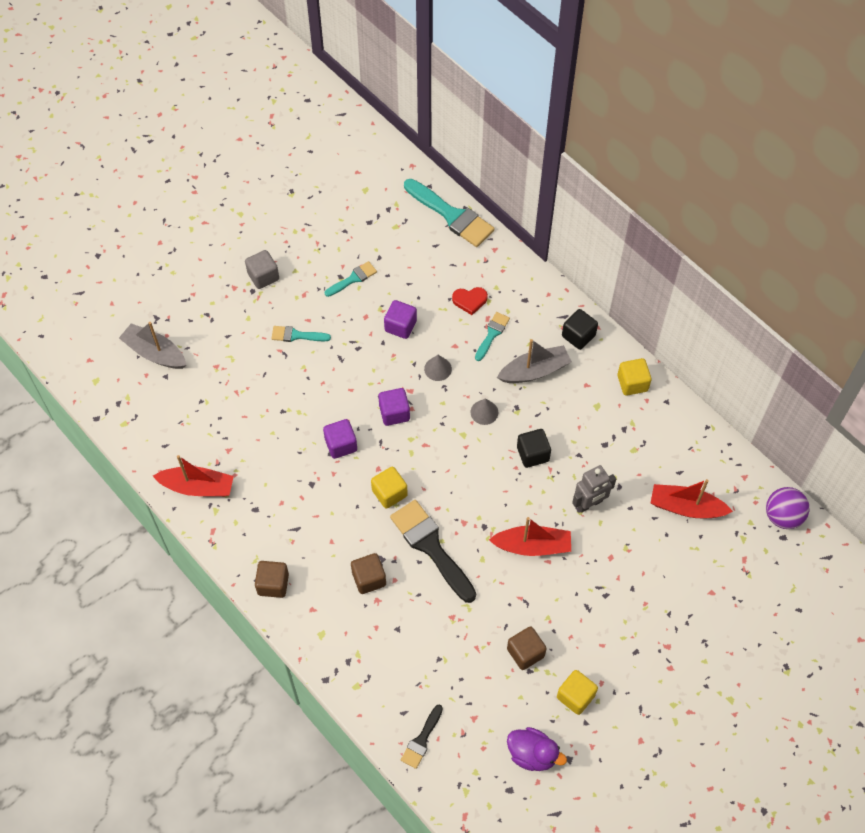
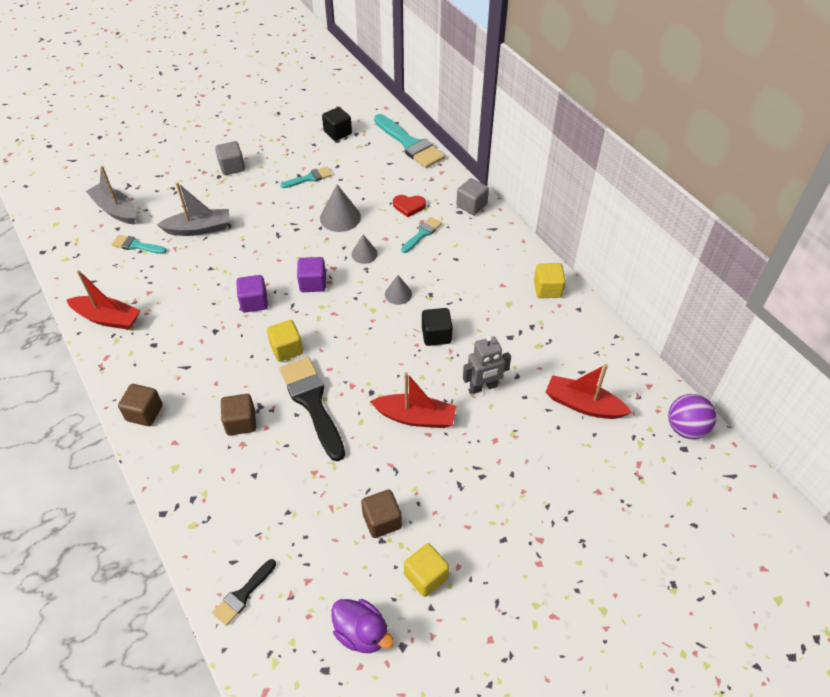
camera: 10 degrees right, 10 degrees down
(296, 335) = (245, 213): turquoise brush -> turquoise brush (136, 245)
(400, 326) = (340, 217): purple cube -> grey cone
(535, 371) = (455, 267): grey boat -> grey boat (199, 229)
(536, 290) = (471, 205): none -> grey cube
(578, 336) = (503, 245): black cube -> black cube (337, 133)

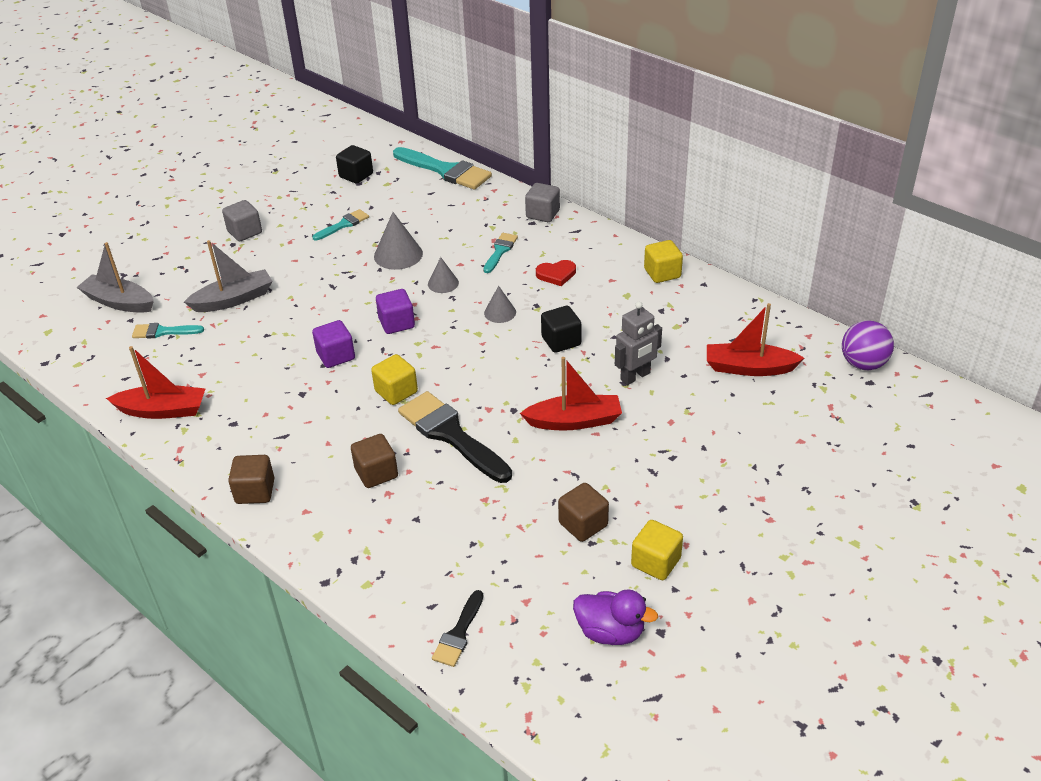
camera: 15 degrees left, 10 degrees down
(409, 206) = (472, 228): red heart -> red heart (556, 274)

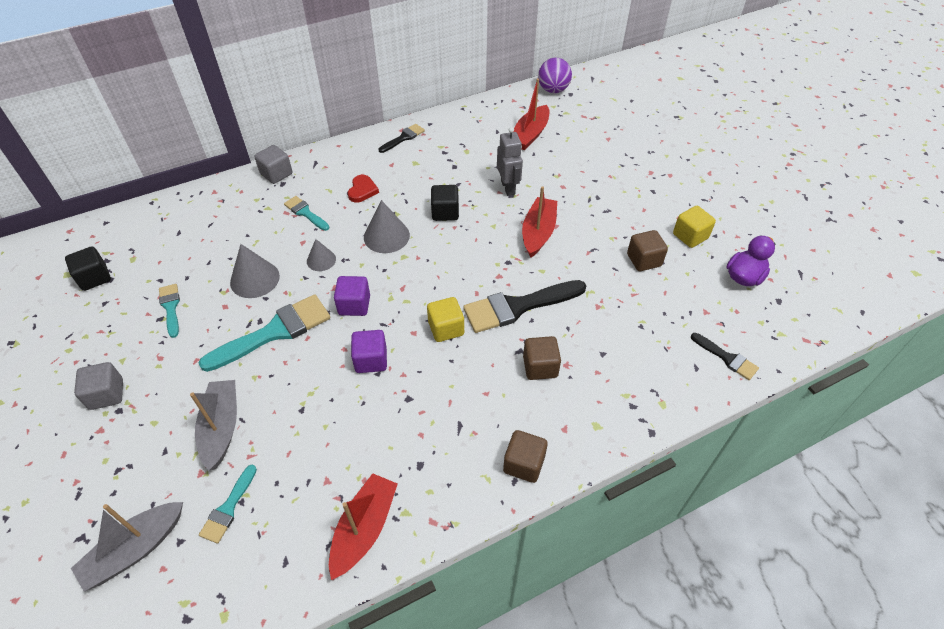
camera: 70 degrees left, 10 degrees up
(446, 170) = (153, 213): turquoise brush -> turquoise brush (274, 332)
(500, 312) = (386, 236): grey cone -> grey cone, size x1.62
(662, 273) = (403, 138): yellow cube -> black brush

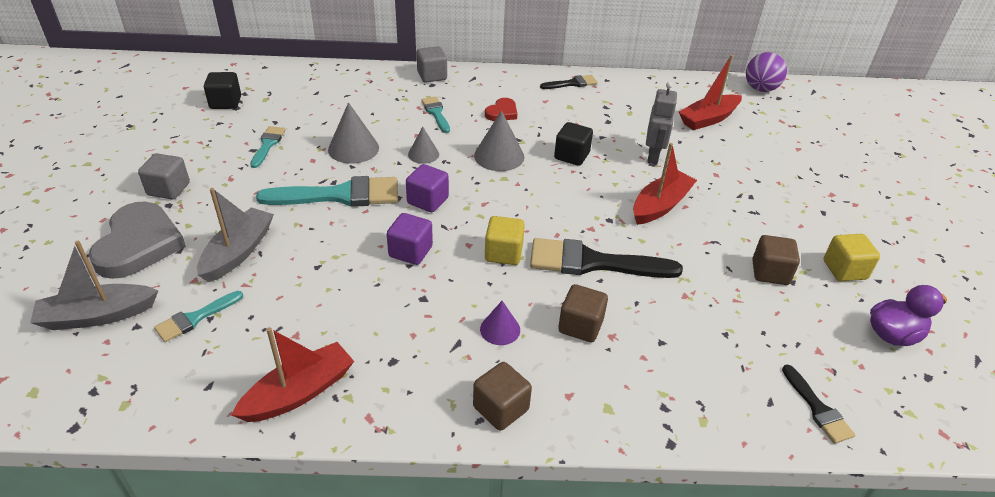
camera: 25 degrees right, 10 degrees down
(120, 463) = (139, 244): none -> grey heart
(484, 398) = (500, 329): none -> purple cone

